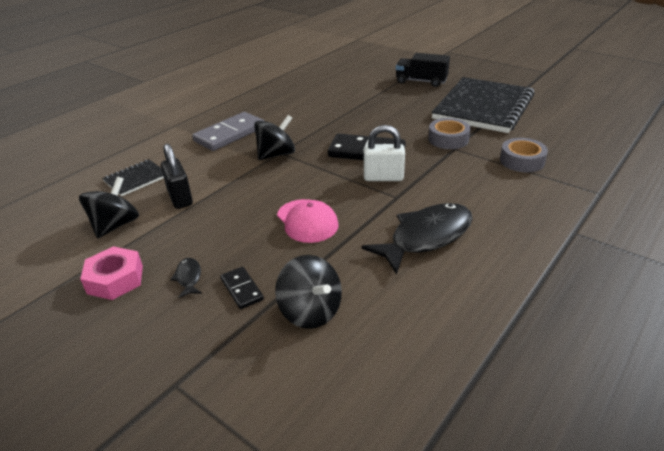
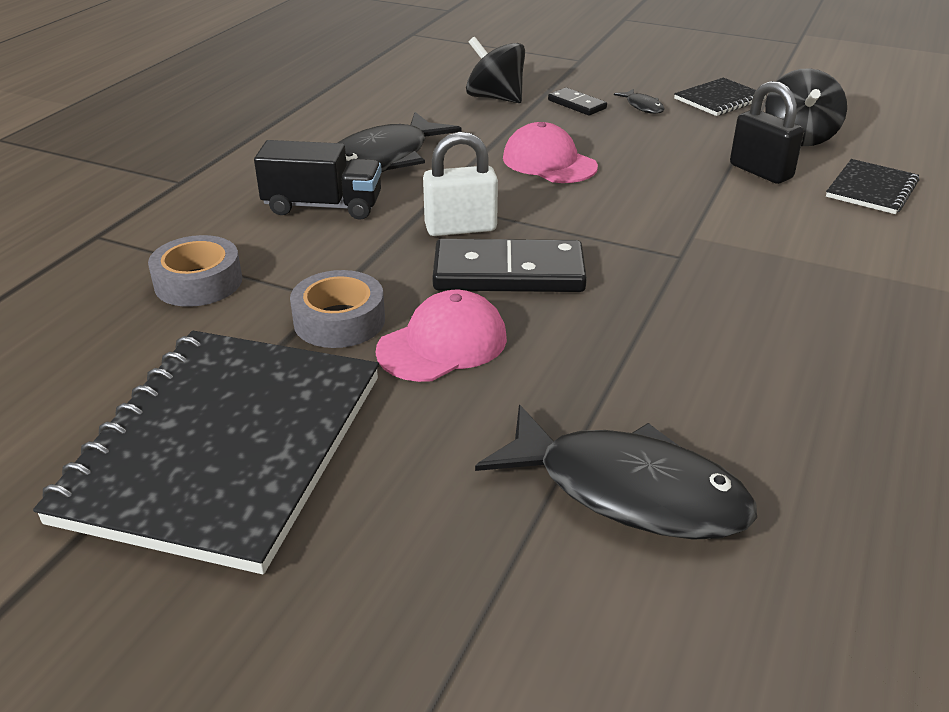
camera: 165 degrees right, 0 degrees up
(115, 279) = (719, 99): pink nut -> black notebook
(230, 134) = (829, 287): grey domino -> none
(276, 154) = (683, 251): black spinning top -> none
(357, 91) = (629, 491): none -> black fish
(404, 128) = (443, 344): none -> pink cap
(421, 81) = (419, 580): black truck -> black truck (323, 206)

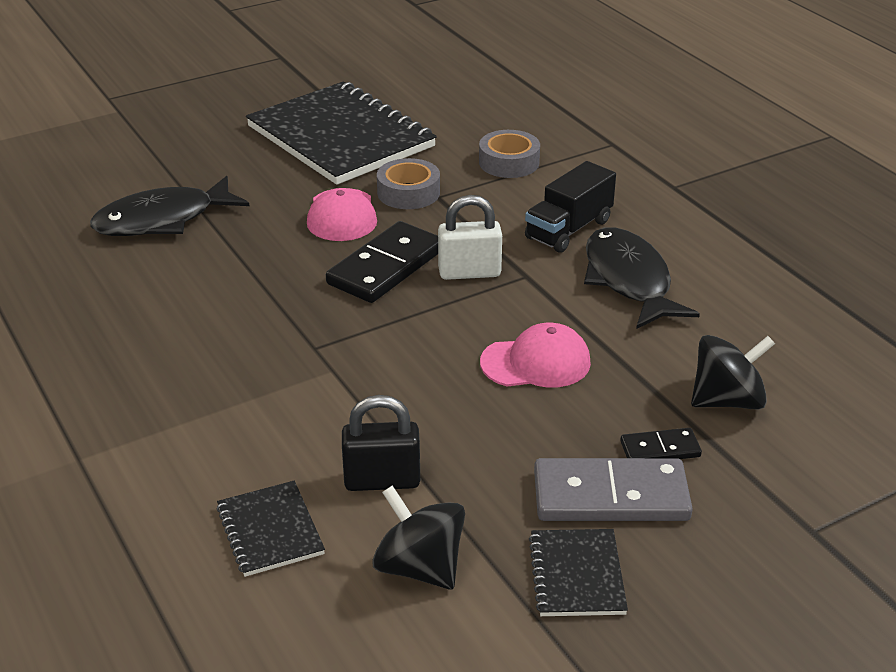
camera: 125 degrees right, 0 degrees up
(460, 228) = (469, 272): white padlock -> white padlock turned 60 degrees clockwise
(643, 107) = (610, 496): black fish -> grey domino

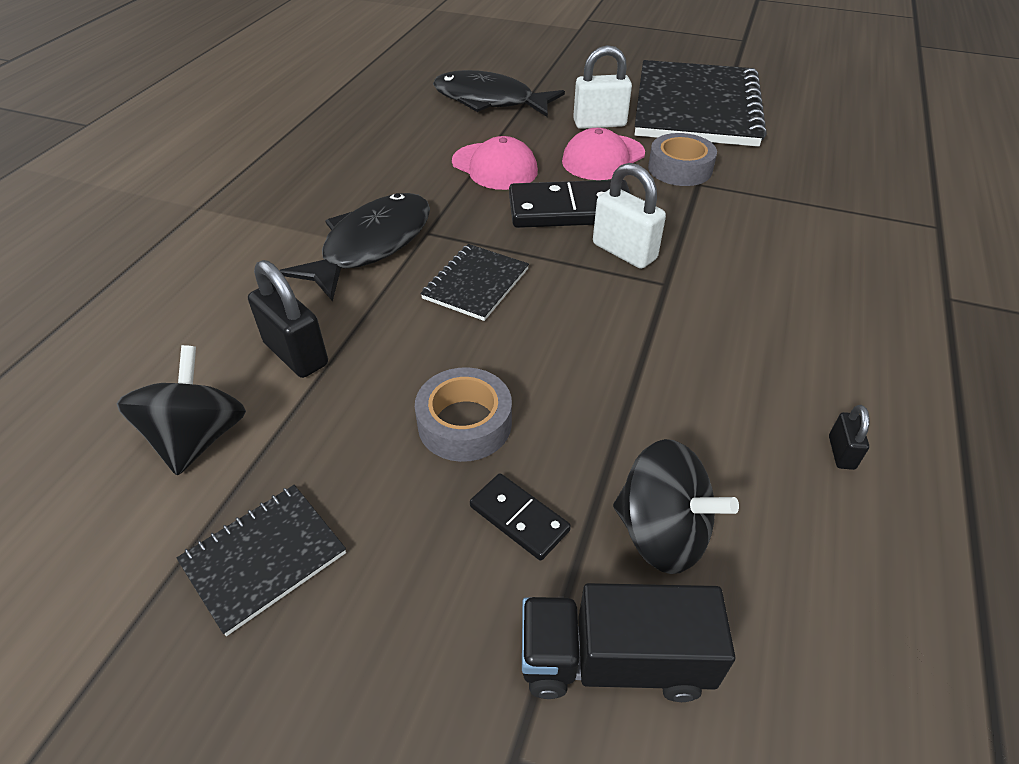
camera: 50 degrees right, 10 degrees up
(270, 530) = (185, 329): black notebook -> black notebook (476, 284)
(291, 190) = (599, 123): none -> white padlock
(509, 162) = (805, 190): grey tape -> grey tape (464, 423)
(536, 362) = (551, 356): pink cap -> pink cap (494, 167)
(568, 229) = (769, 271): black truck -> black truck (614, 660)
(610, 496) = (407, 518): grey domino -> none
(628, 280) = (754, 348): black fish -> black fish (371, 245)
(741, 304) = (841, 452): none -> black padlock

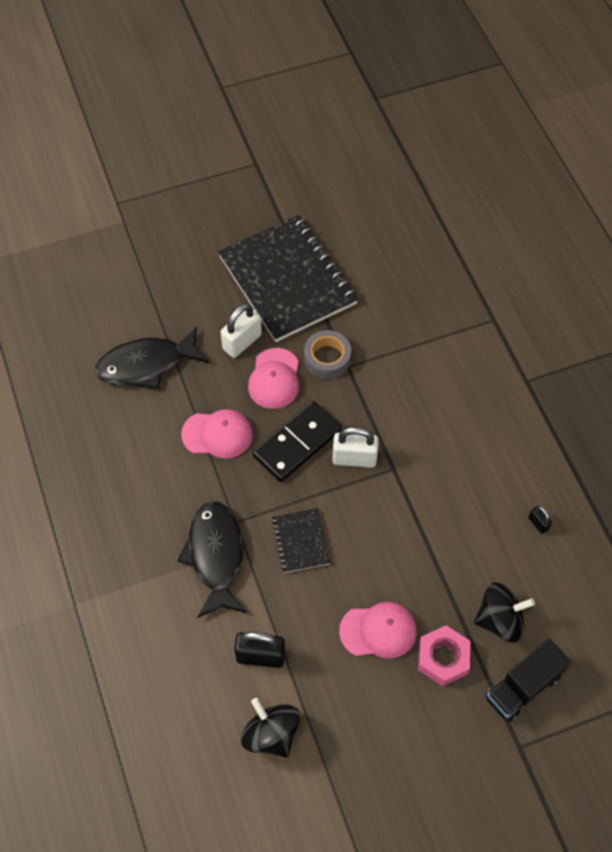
camera: 40 degrees left, 15 degrees up
(264, 558) = (364, 757): black notebook -> none
(464, 423) = (378, 631): grey tape -> pink cap
(519, 518) = (443, 658): black domino -> pink nut

